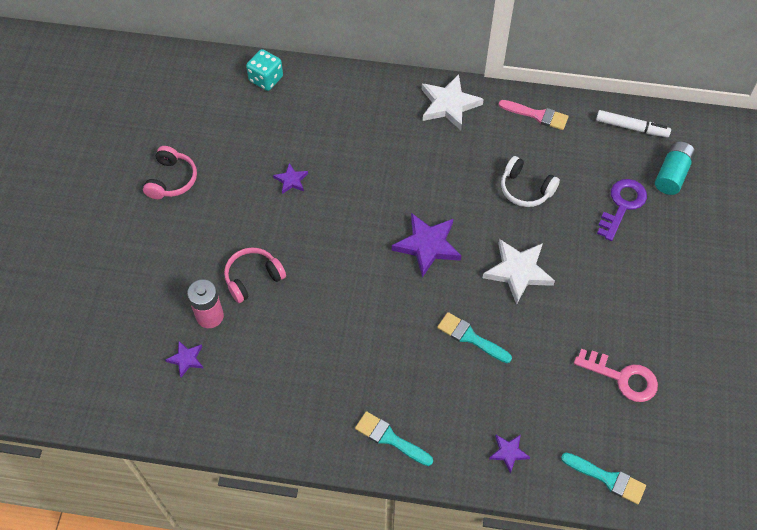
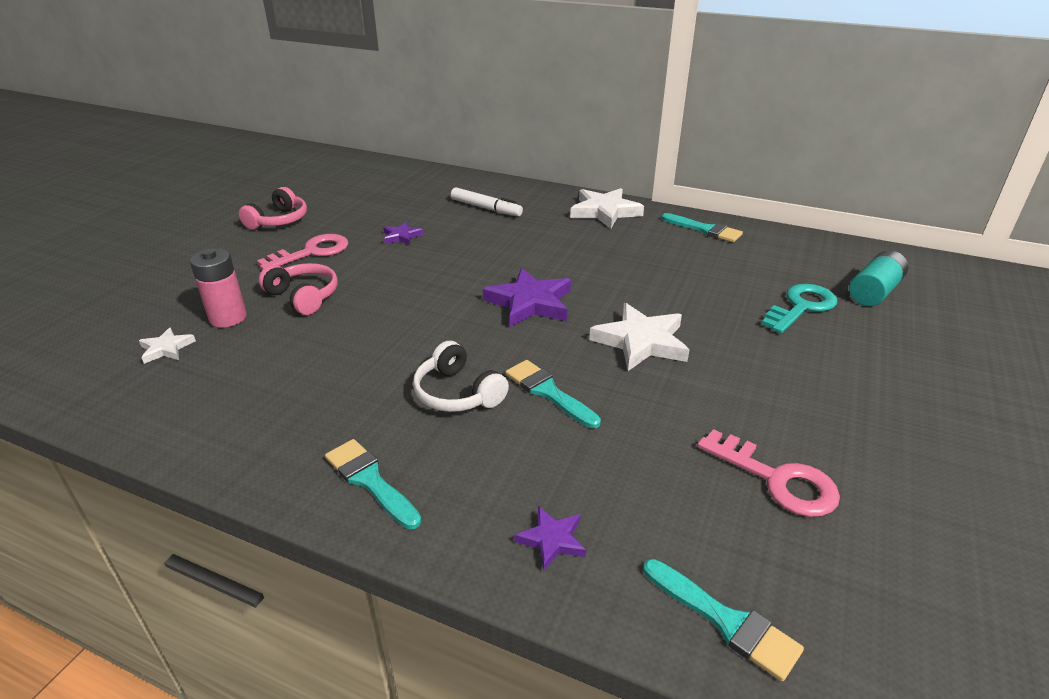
camera: 15 degrees right, 25 degrees down
(186, 359) = (166, 348): purple star -> white star
(227, 219) = (312, 252): none -> pink key
(253, 278) = (303, 297): pink headphones -> pink headphones turned 60 degrees clockwise
(266, 79) = (422, 177): turquoise dice -> none
(525, 189) = (674, 277): white headphones -> white headphones (457, 393)
(537, 115) = (705, 229): pink brush -> turquoise brush
(622, 205) = (801, 307): purple key -> turquoise key
(631, 127) = (822, 251): white marker -> white marker (486, 208)

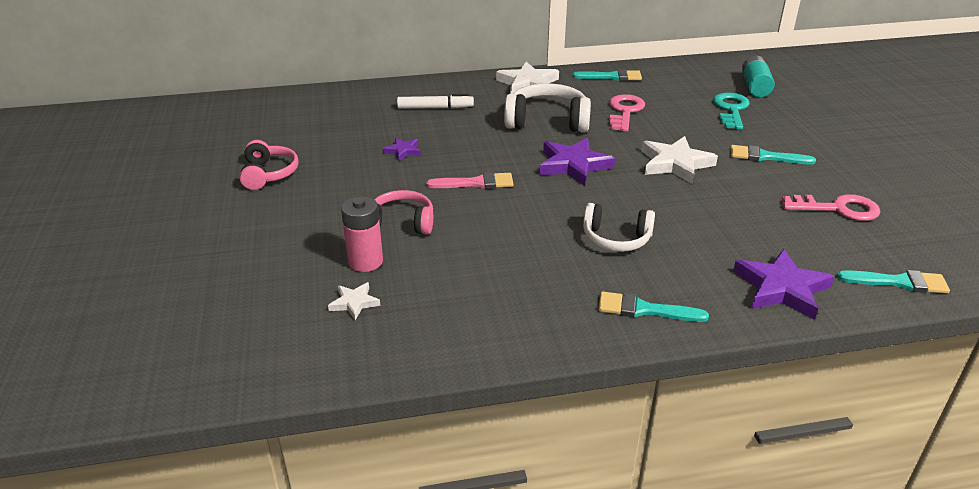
camera: 35 degrees left, 0 degrees up
(312, 252) = (347, 188): pink key -> pink key (625, 111)
(416, 286) = (476, 183): none -> pink brush
(548, 392) = (667, 215): turquoise brush -> turquoise brush (765, 157)
(552, 540) = (781, 288): purple star -> purple star, size x1.92
(569, 252) = (547, 121): none -> white headphones

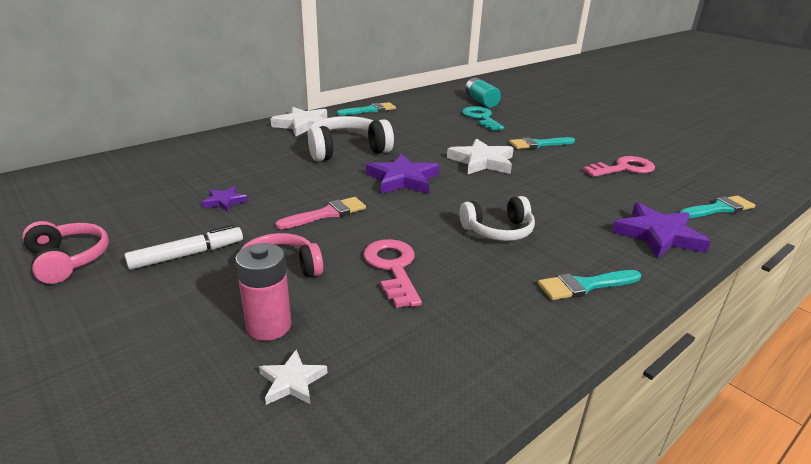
camera: 30 degrees left, 5 degrees down
(435, 108) = (229, 157): white marker -> white marker (187, 254)
(625, 111) = (404, 132): pink key -> pink key (393, 268)

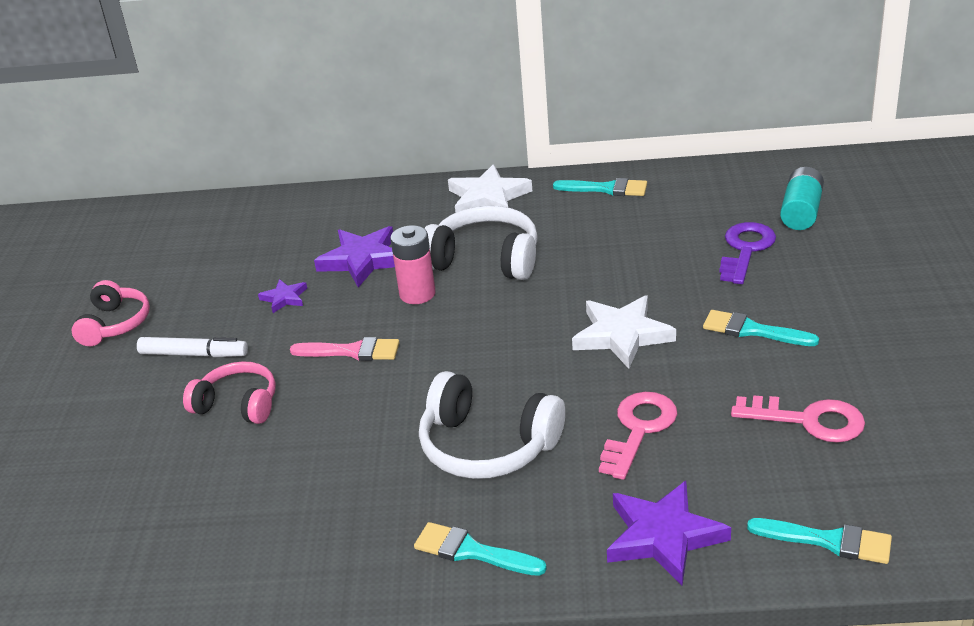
camera: 45 degrees right, 5 degrees up
(269, 326) = (175, 456): pink battery -> pink battery (417, 294)
(292, 381) = (140, 511): white star -> none
(393, 268) = (329, 444): pink key -> pink key (639, 429)
(403, 179) = (487, 330): purple star -> purple star (363, 260)
(481, 118) = (745, 250): turquoise key -> purple key
(498, 230) = (487, 446): white headphones -> white headphones, size x1.51

